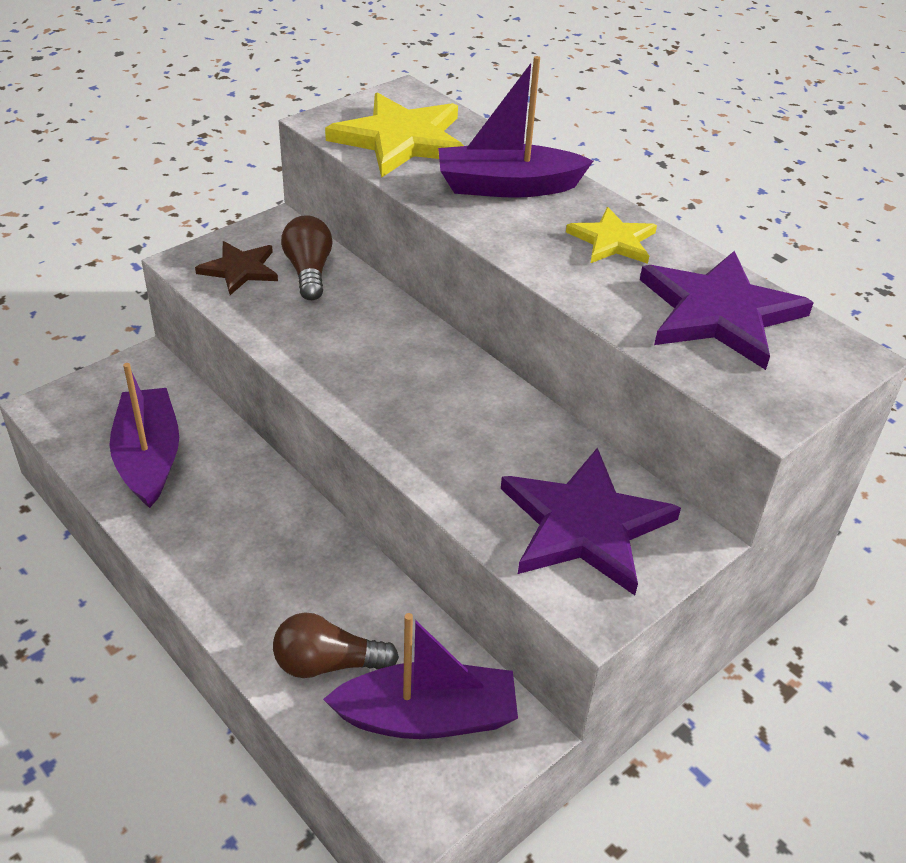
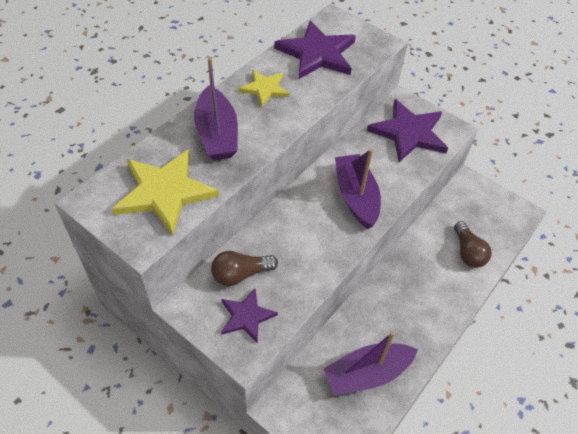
camera: 100 degrees left, 10 degrees up
(240, 269) = (246, 316): brown star -> purple star
(427, 717) = (477, 212): purple boat -> purple boat (356, 197)

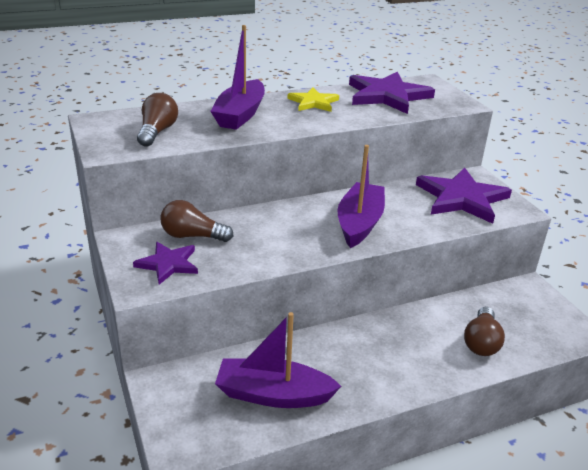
camera: 30 degrees right, 20 degrees down
(165, 192) = (157, 132): yellow star -> brown light bulb

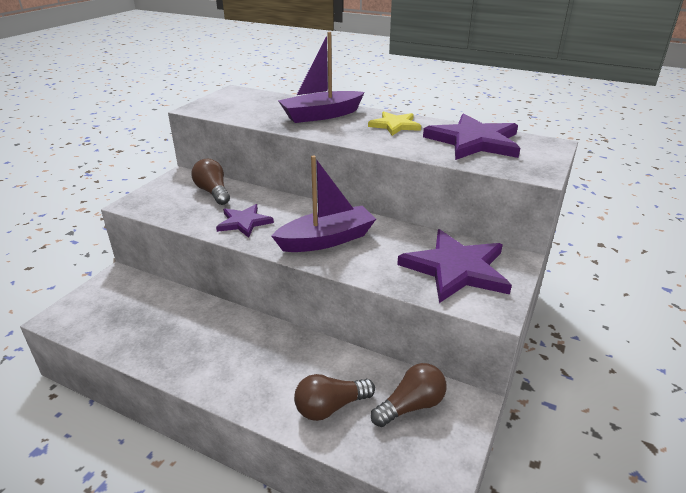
camera: 50 degrees right, 0 degrees up
(157, 132) = (247, 108): brown light bulb -> brown light bulb (411, 406)
(168, 264) = (169, 200): purple star -> purple star (244, 222)
(273, 394) = (145, 327): purple boat -> none

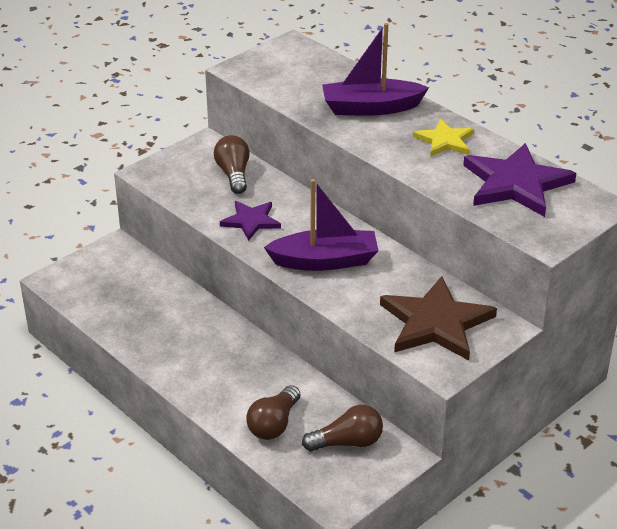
camera: 20 degrees right, 5 degrees up
(330, 407) = (274, 424): brown light bulb -> brown light bulb turned 60 degrees counterclockwise
(456, 269) = (436, 323): purple star -> brown star

